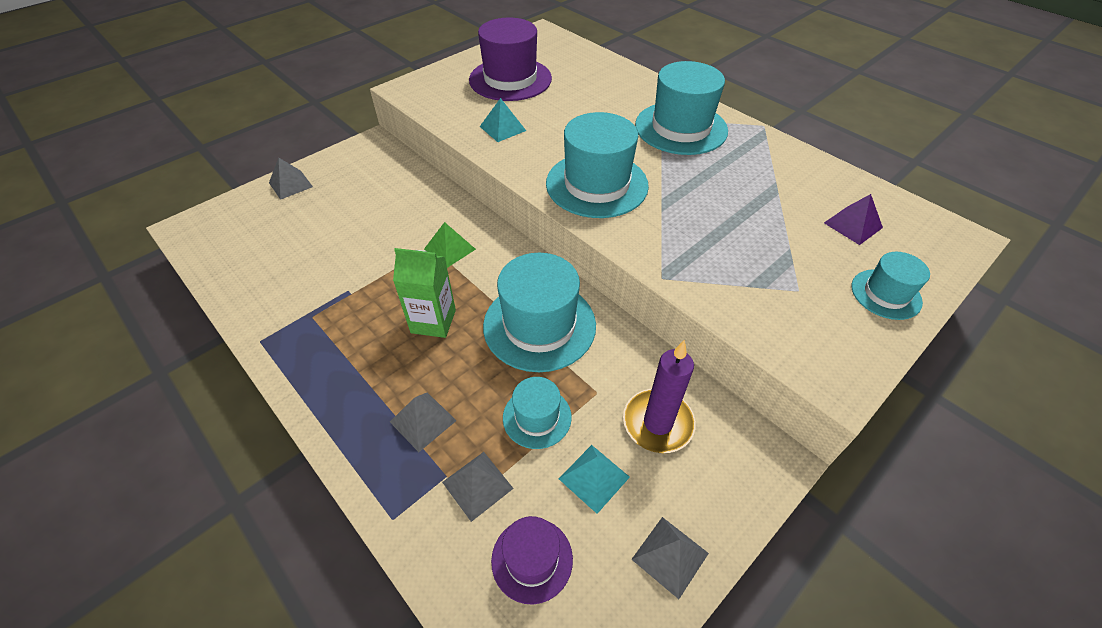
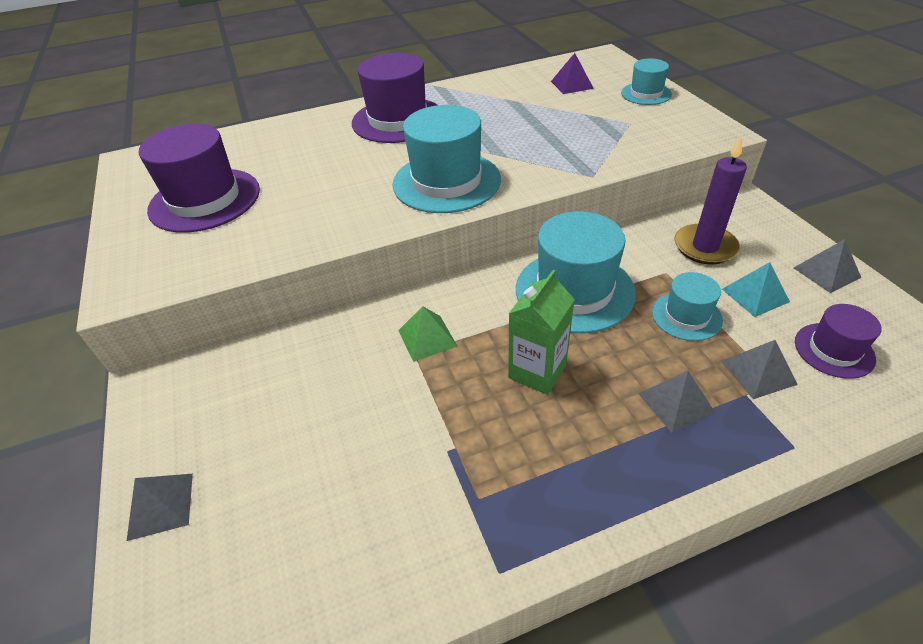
camera: 65 degrees left, 5 degrees down
(502, 128) = (299, 223): turquoise pyramid -> none
(681, 128) = (398, 120): turquoise hat -> purple hat

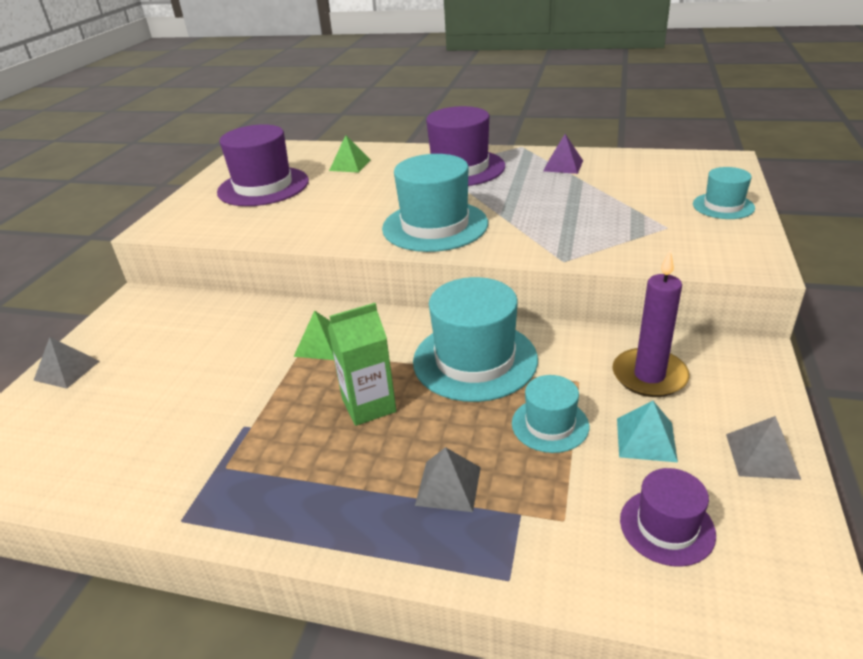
camera: 35 degrees right, 10 degrees down
(278, 148) = (350, 165): none -> green pyramid
(571, 84) = (654, 178): purple pyramid -> purple pyramid (563, 165)
(758, 372) = (557, 503): grey pyramid -> none

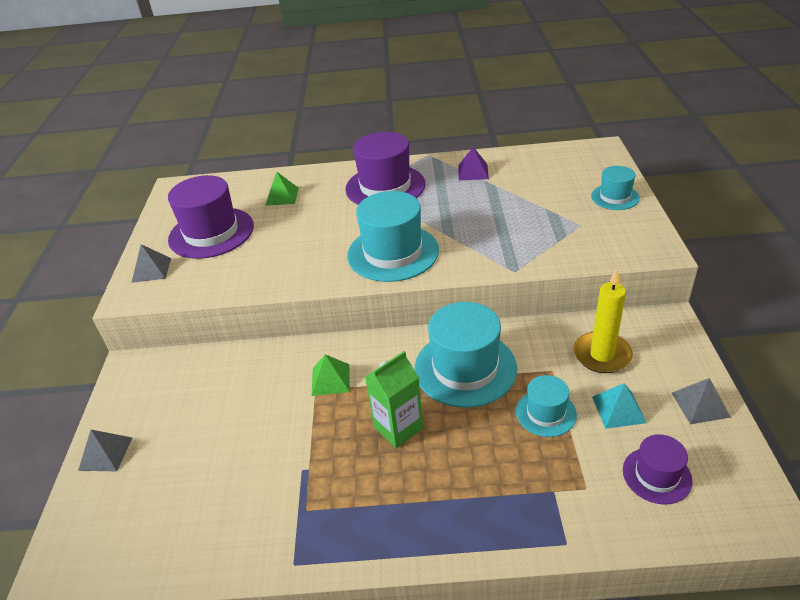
camera: 15 degrees left, 5 degrees up
(448, 486) = (492, 482): grey pyramid -> grey pyramid (151, 270)
(649, 376) = (602, 355): purple candle -> yellow candle

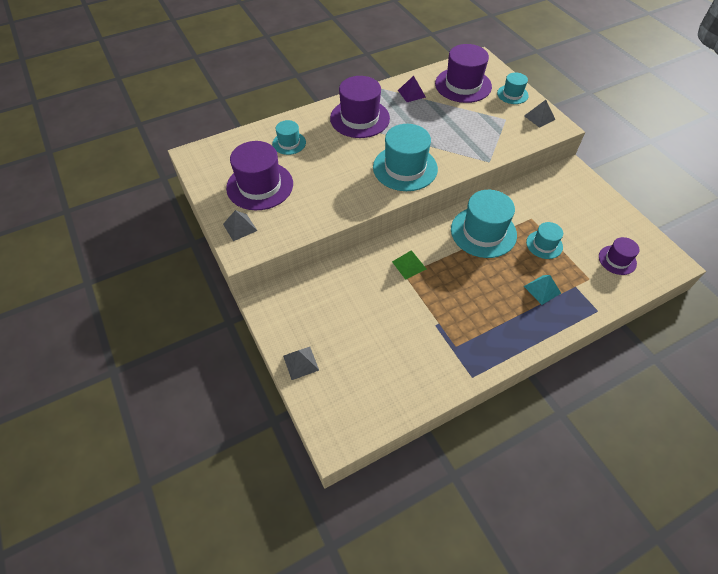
camera: 30 degrees left, 15 degrees up
(282, 196) = (289, 143): green pyramid -> turquoise hat
(398, 427) = (471, 281): green carton -> none
(551, 174) = (463, 85): none -> purple hat
(602, 355) = (551, 200): yellow candle -> none
(618, 409) = (579, 230): turquoise pyramid -> turquoise pyramid (542, 289)
(700, 404) = (615, 214): grey pyramid -> grey pyramid (539, 117)

